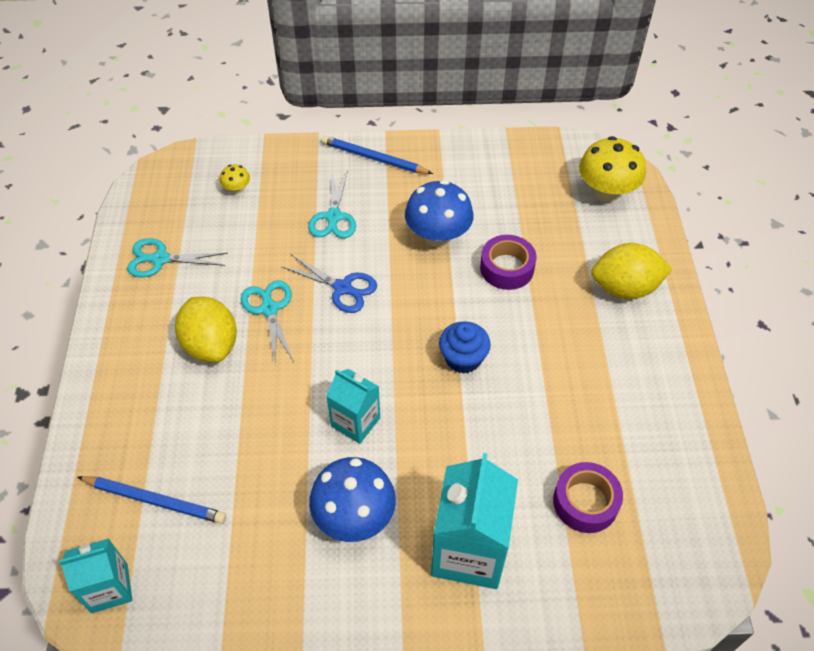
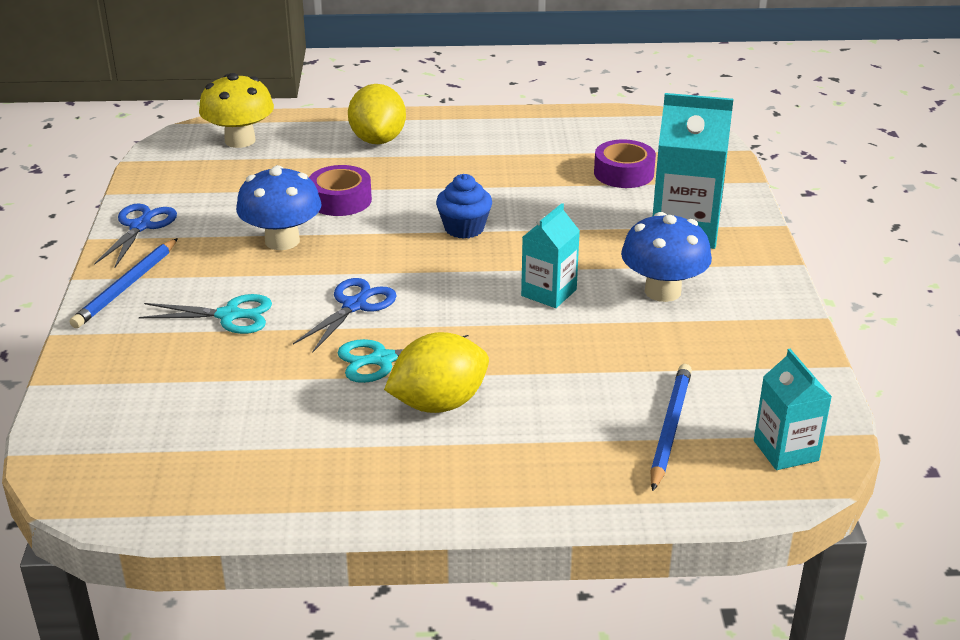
camera: 90 degrees left, 20 degrees down
(160, 259) = (276, 465): turquoise scissors -> none
(237, 189) = (147, 402): yellow mushroom -> none
(457, 153) = (140, 226): none -> blue scissors

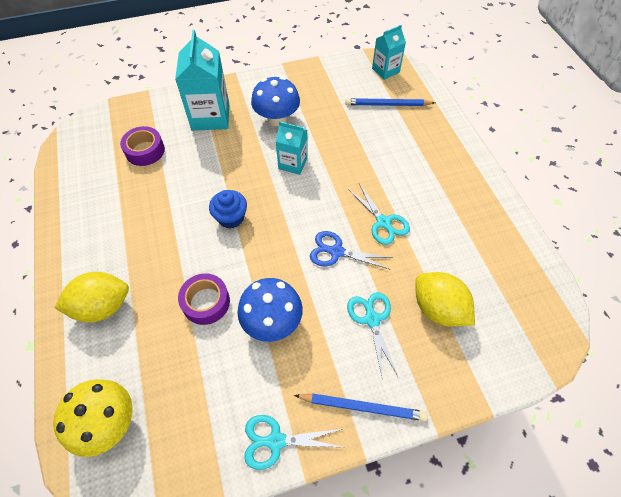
camera: 105 degrees left, 25 degrees up
(140, 226) = (276, 441): blue scissors -> turquoise scissors
(438, 403) = (409, 188): yellow lemon -> yellow lemon (438, 308)

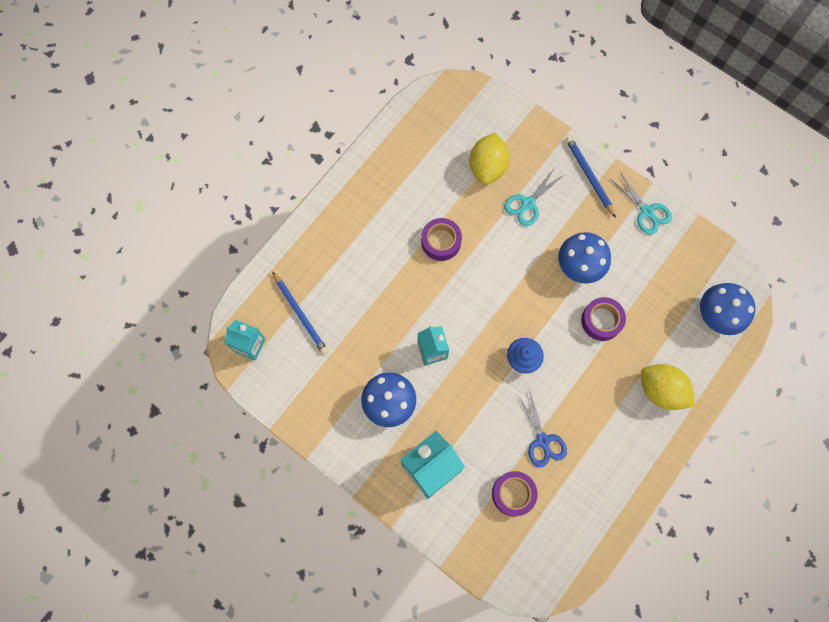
camera: 125 degrees left, 15 degrees up
(108, 422) = (717, 315): yellow mushroom -> blue mushroom
(336, 252) = (493, 259): blue scissors -> blue scissors (542, 440)
(383, 222) = (441, 242): turquoise scissors -> purple tape

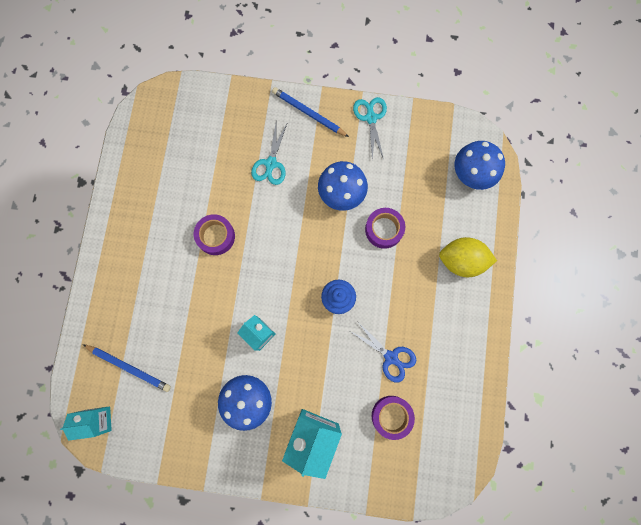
camera: 30 degrees left, 5 degrees up
(487, 167) = (220, 150): yellow lemon -> none
(646, 212) = (371, 118): turquoise scissors -> turquoise scissors turned 120 degrees counterclockwise

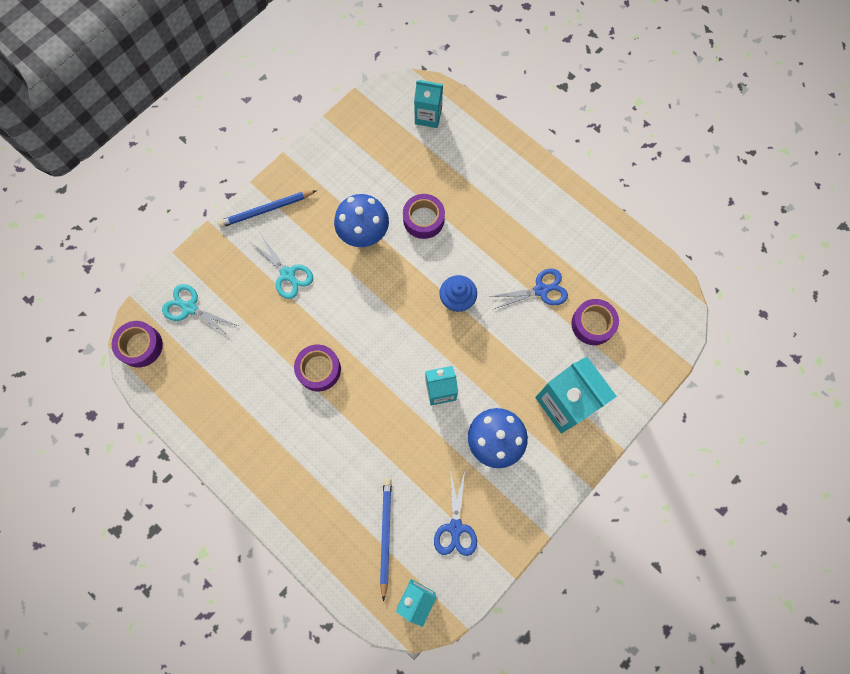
camera: 55 degrees left, 5 degrees down
(129, 367) = (385, 535): blue pencil -> blue pencil turned 60 degrees counterclockwise
(151, 105) = (140, 346): none -> purple tape
(166, 414) = (455, 527): none -> blue scissors
(371, 118) = (313, 161): turquoise scissors -> turquoise scissors (189, 308)
(461, 261) = (498, 176): yellow lemon -> none
(472, 174) = (428, 116): blue mushroom -> turquoise carton

